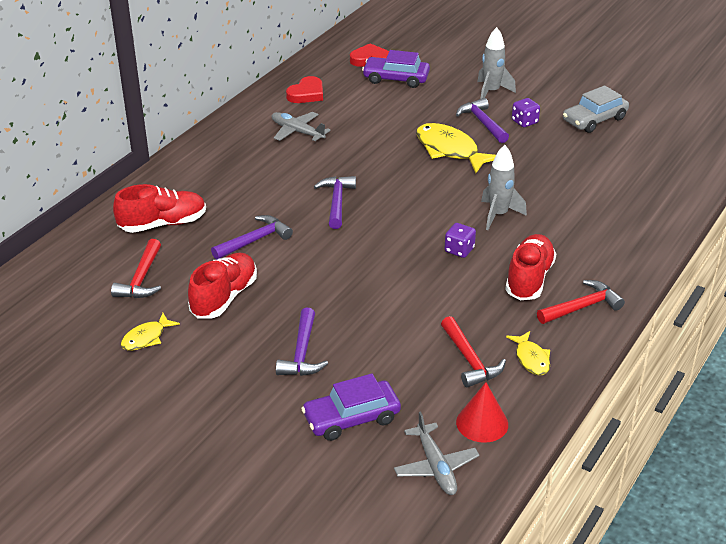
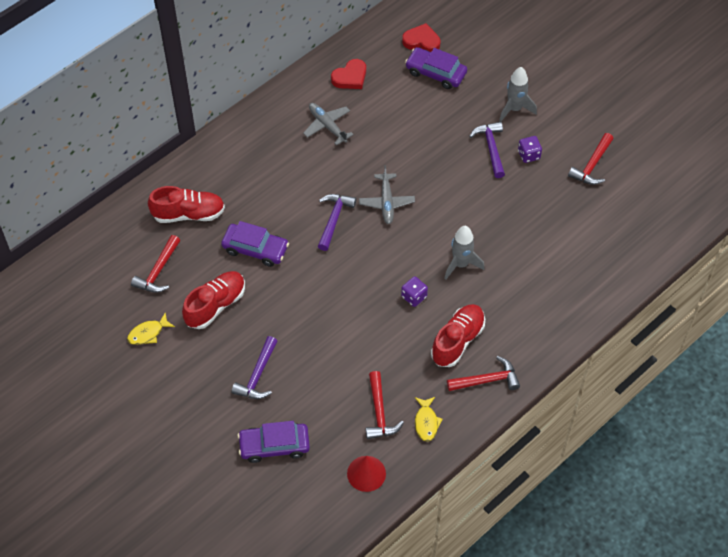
camera: 15 degrees right, 20 degrees up
(254, 240) = (255, 249): purple hammer -> purple car
(435, 466) = (319, 503): grey plane -> grey plane (386, 202)
(450, 150) = (449, 177): yellow fish -> none
(594, 119) = (592, 165): grey car -> red hammer

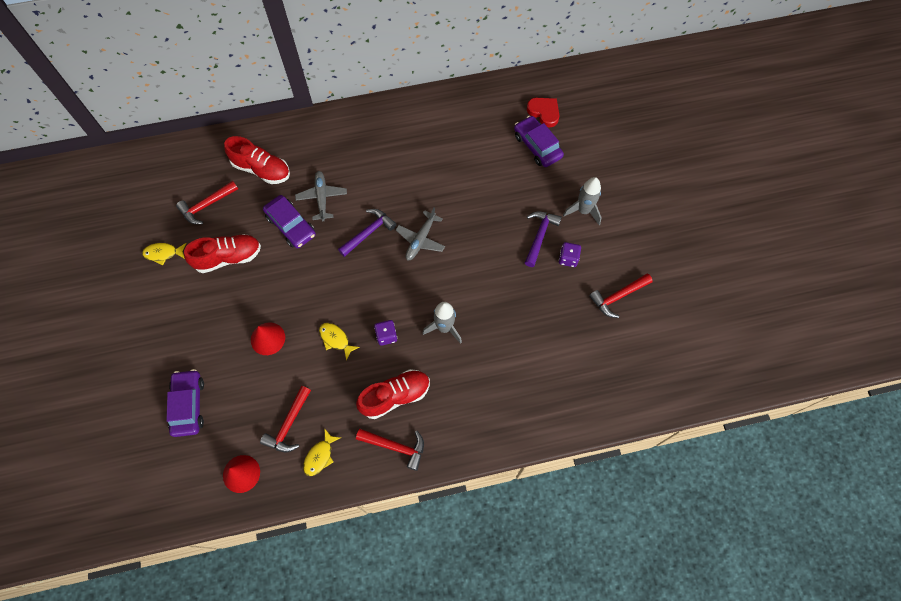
camera: 30 degrees right, 10 degrees up
(257, 375) = (218, 336): purple hammer -> none
(274, 445) = (188, 405): purple car -> purple car turned 60 degrees clockwise
(306, 354) = (268, 338): none -> red cone
(327, 126) = (418, 149): grey plane -> grey plane (322, 198)
(350, 77) = (464, 116): red heart -> none
(370, 323) = (336, 339): none -> yellow fish

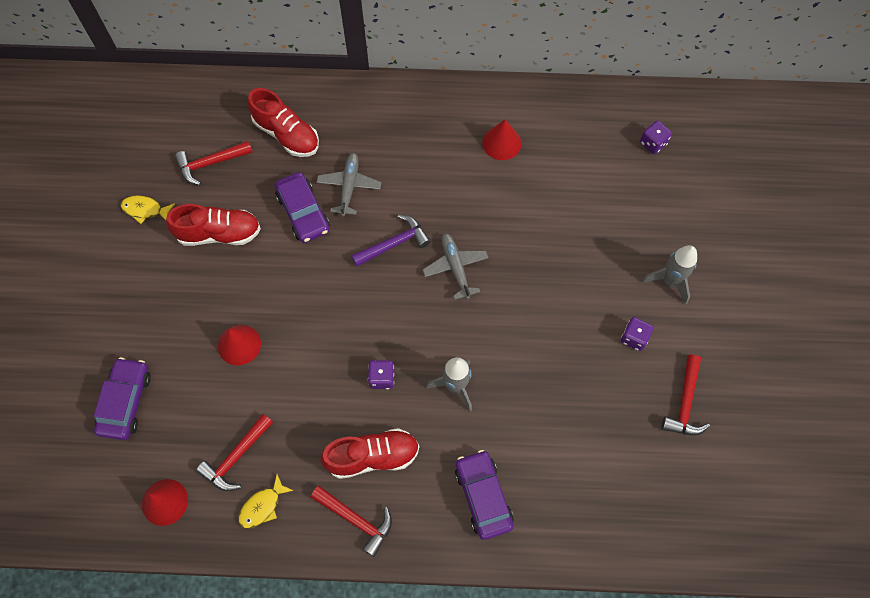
camera: 15 degrees right, 0 degrees up
(336, 339) = (319, 366): yellow fish -> none
(421, 239) = (455, 268): grey plane -> grey plane turned 120 degrees clockwise
(431, 138) = (501, 143): none -> red cone
(537, 146) = (633, 184): purple car -> purple car (483, 496)
(539, 236) = (605, 300): purple hammer -> none
(544, 112) = (653, 143): red heart -> purple dice
(618, 297) = (685, 403): red hammer -> red hammer turned 60 degrees counterclockwise

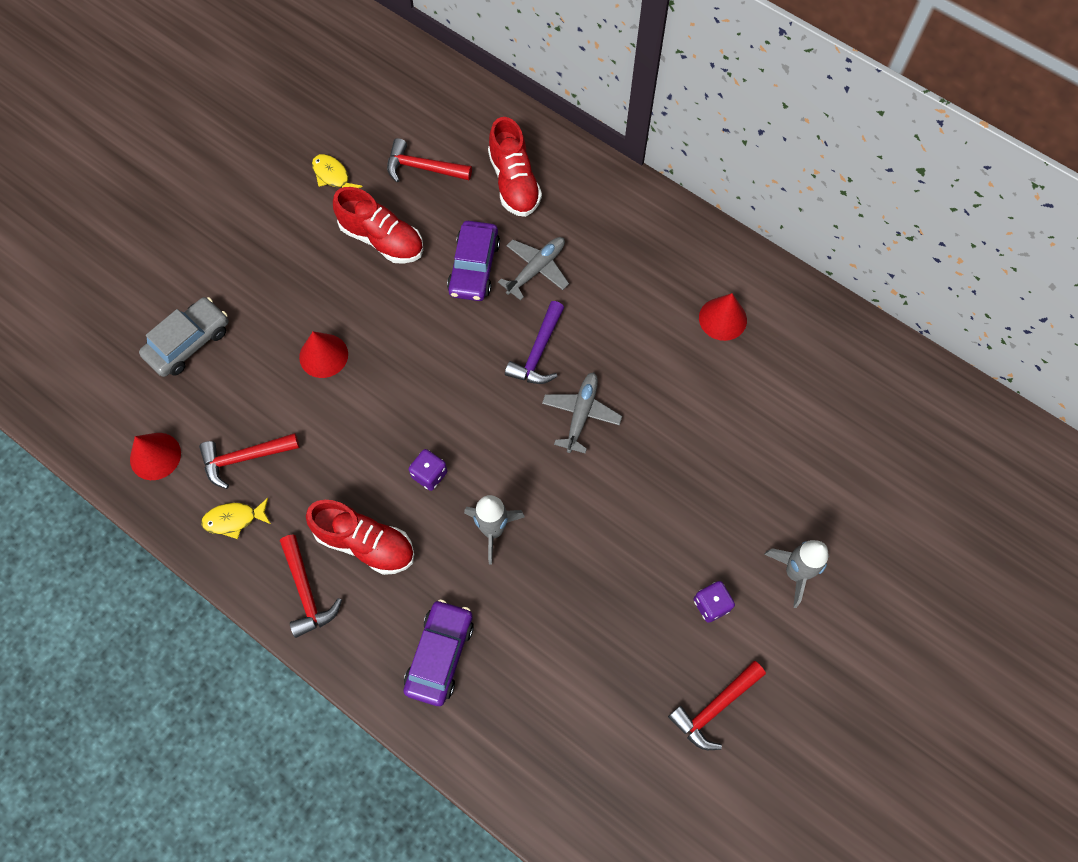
camera: 35 degrees right, 0 degrees up
(126, 402) = (188, 342): purple car -> grey car
(394, 243) = (538, 352): purple hammer -> purple hammer turned 105 degrees clockwise
(653, 143) = (887, 418): purple dice -> none

